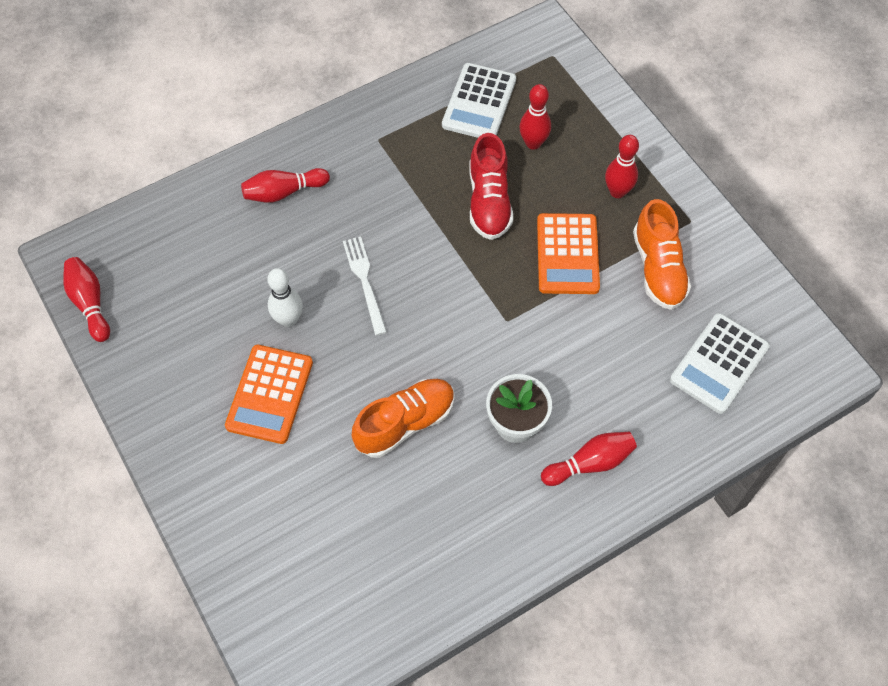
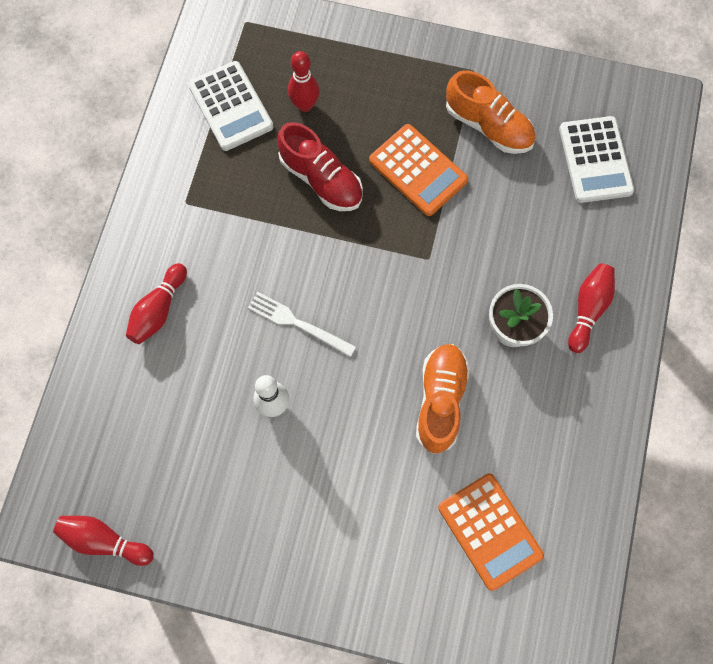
camera: 45 degrees left, 10 degrees up
(269, 394) = (323, 474): orange calculator -> orange calculator (490, 531)
(617, 192) = (403, 91): red bowling pin -> none

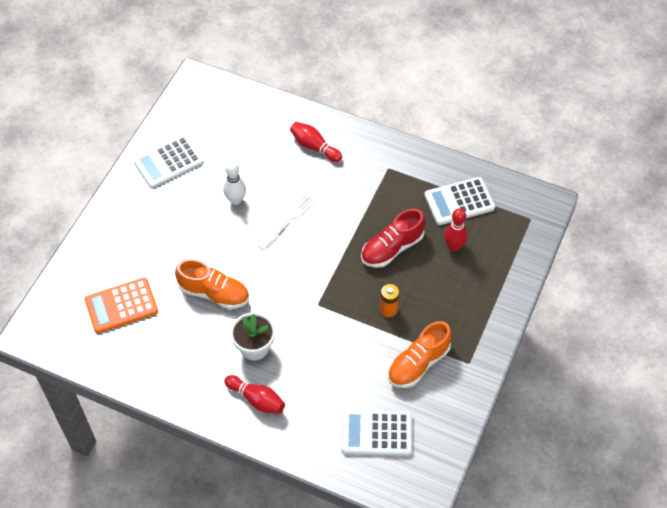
camera: 100 degrees right, 15 degrees down
(104, 540) = (177, 109): red bowling pin -> none
(216, 527) = (168, 162): none -> white calculator
(418, 170) = (388, 309): orange calculator -> orange battery

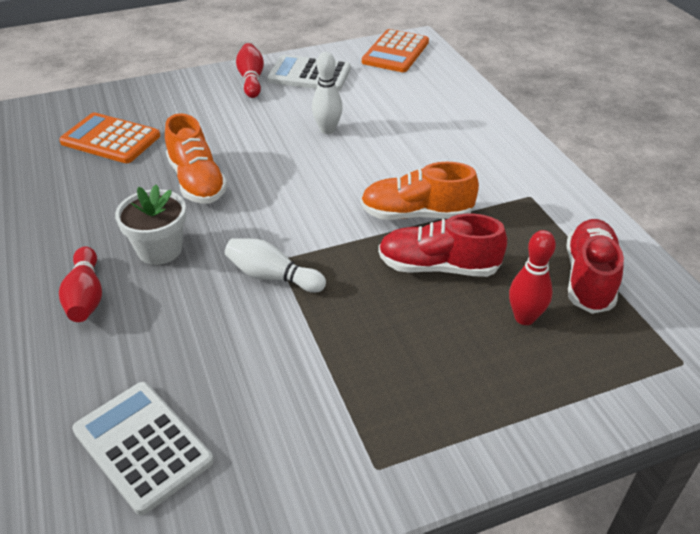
camera: 45 degrees right, 15 degrees down
(196, 101) = (395, 52): none -> orange calculator
(288, 220) = (355, 172): white fork -> none
(314, 147) = (466, 135): red bowling pin -> red bowling pin (251, 79)
(326, 316) = (272, 276): none -> white bowling pin
(388, 309) = (351, 322): orange battery -> none
(418, 363) = (307, 410): orange shoe -> orange shoe (416, 214)
(459, 201) = (588, 278): white calculator -> red shoe

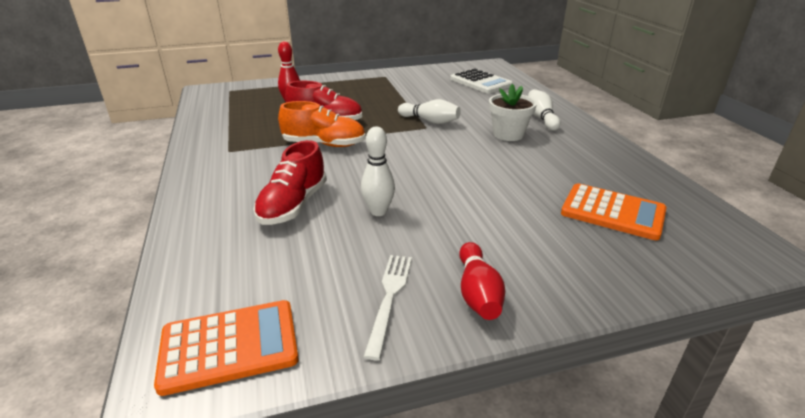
camera: 175 degrees left, 10 degrees down
(86, 296) = (541, 118): red bowling pin -> white bowling pin
(197, 181) = (500, 171): orange shoe -> none
(309, 75) = (389, 298): white calculator -> white fork
(395, 52) = (229, 346): orange calculator -> orange calculator turned 45 degrees clockwise
(588, 278) = (239, 114): red shoe -> red shoe (293, 205)

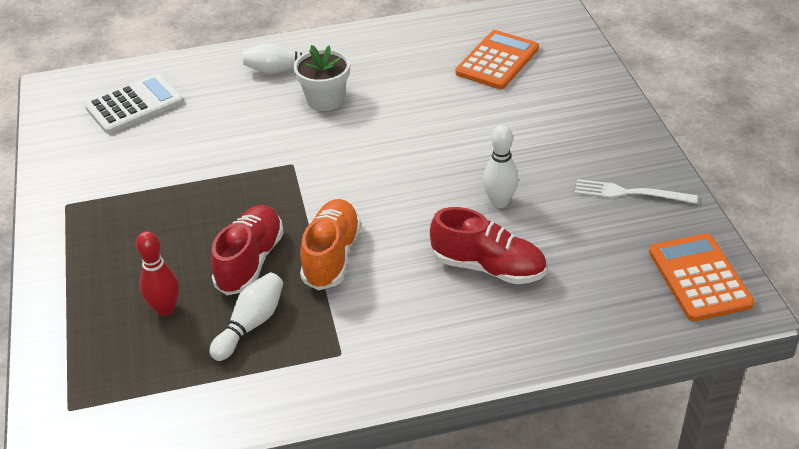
camera: 85 degrees left, 10 degrees up
(430, 121) = (272, 160): white bowling pin -> white bowling pin (251, 325)
(477, 293) = (616, 146): red bowling pin -> none

